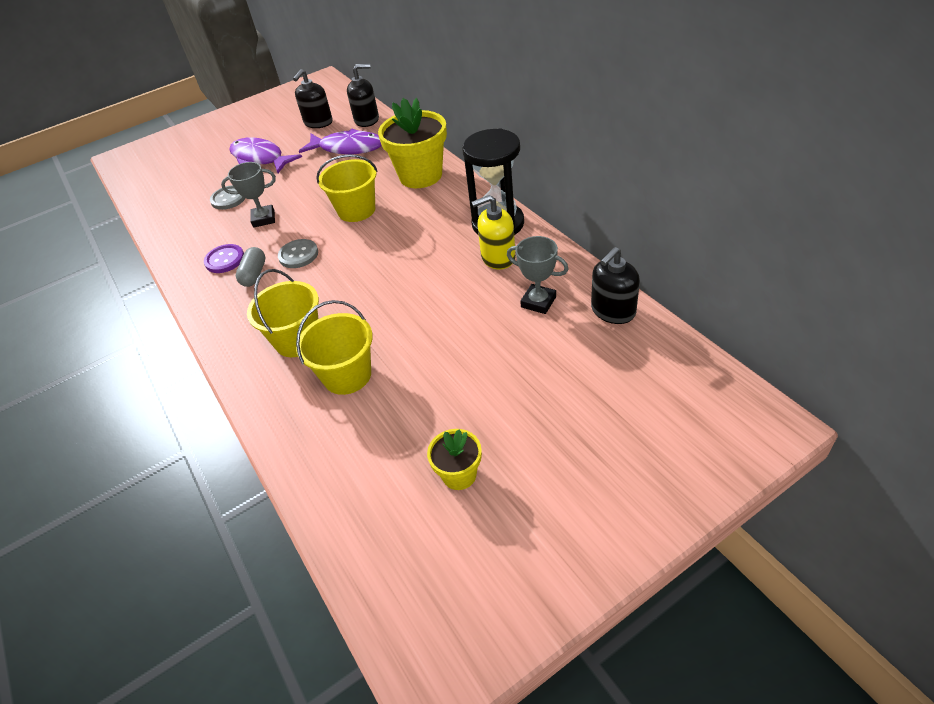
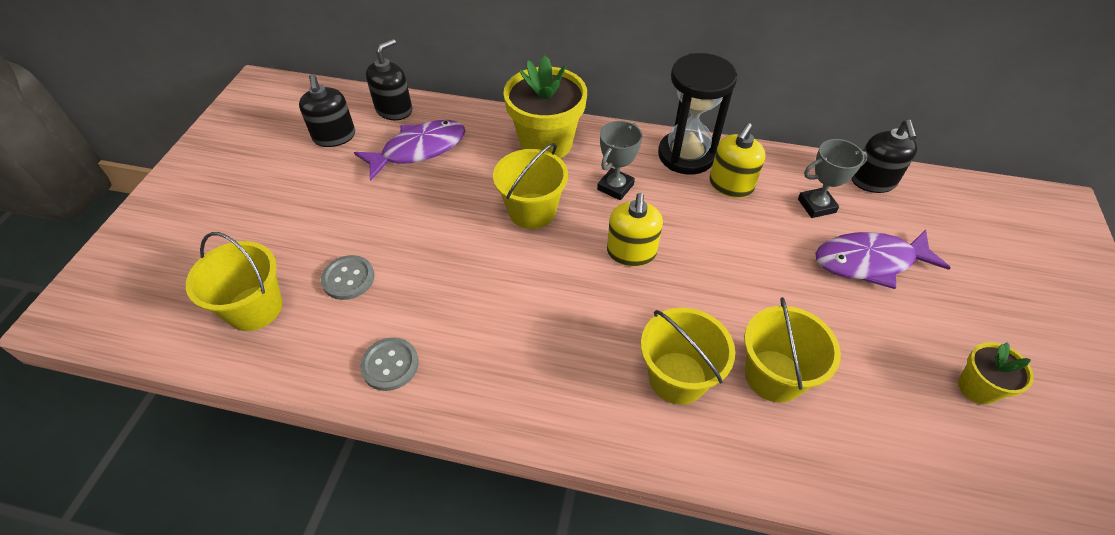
camera: 50 degrees left, 5 degrees up
(178, 191) = (254, 308): none -> yellow bucket
(225, 260) = (459, 350): purple button -> none
(254, 274) = (522, 343): grey capsule -> none
(260, 158) = (317, 211): purple fish -> purple fish (869, 262)
(264, 219) = (435, 277): grey trophy -> grey trophy (615, 187)
(298, 255) = (540, 292): grey button -> grey button (390, 365)
(374, 262) = (631, 252): none -> yellow soap dispenser

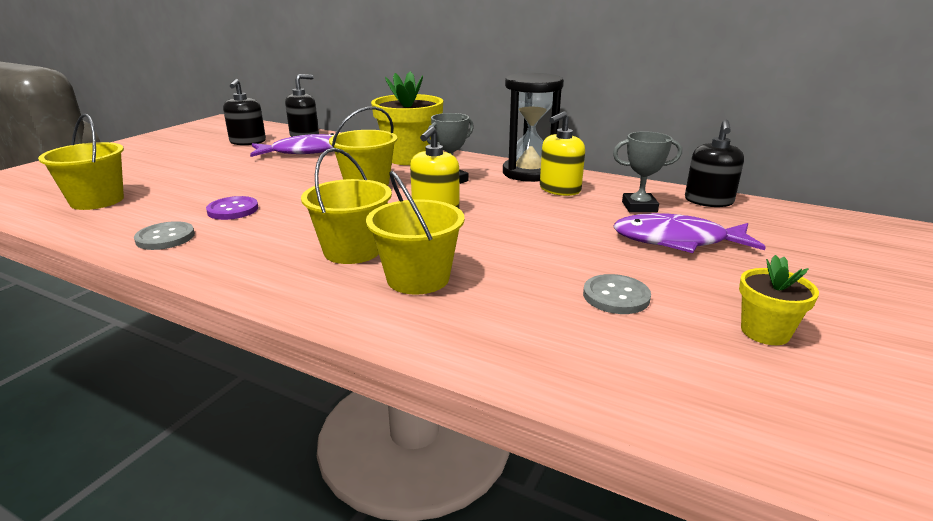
camera: 15 degrees right, 25 degrees down
(348, 278) = (183, 196): grey button -> grey button (616, 296)
(423, 295) = (233, 210): none -> purple button
(774, 376) = (521, 291): yellow bucket -> yellow bucket (352, 250)

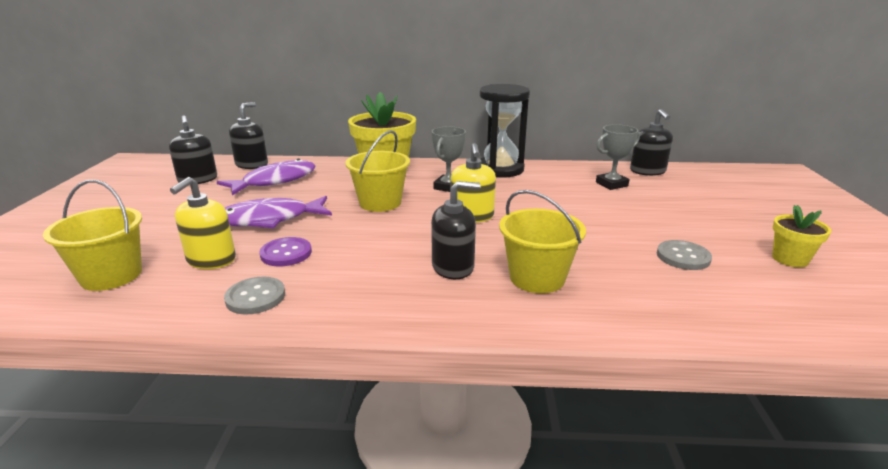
camera: 25 degrees left, 0 degrees up
(352, 250) = (453, 267): yellow bucket -> black soap dispenser
(559, 189) = (541, 180): yellow soap dispenser -> yellow soap dispenser (211, 260)
(677, 241) = (666, 206): purple fish -> purple fish (270, 219)

